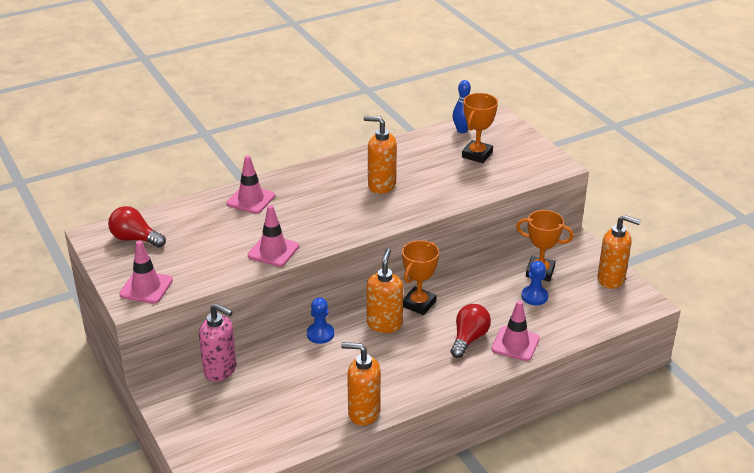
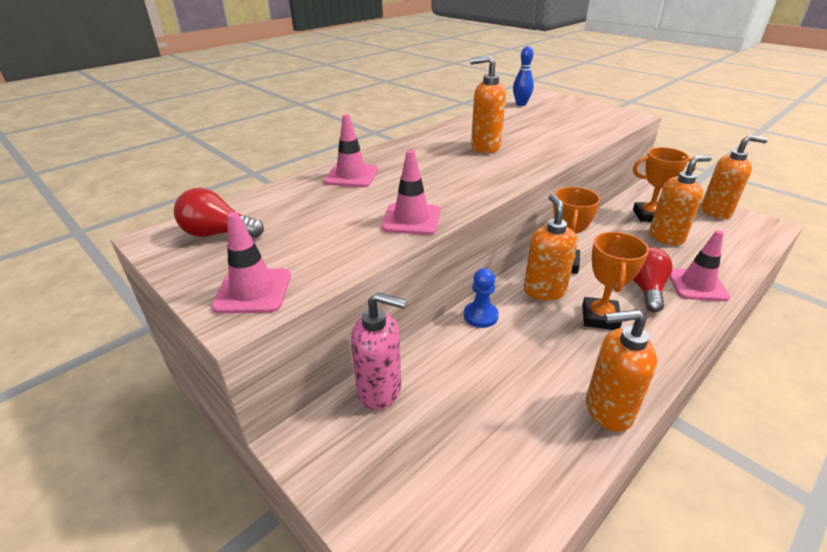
camera: 15 degrees left, 0 degrees up
(477, 155) = (552, 117): orange trophy -> orange trophy (600, 317)
(534, 296) = (666, 237): blue pawn -> orange soap dispenser

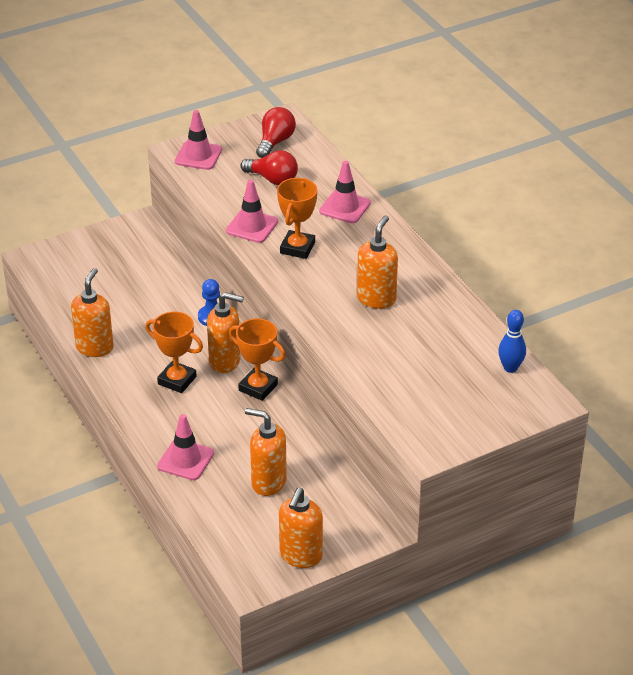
camera: 105 degrees right, 5 degrees up
(380, 390) = (164, 256): pink soap dispenser -> none
(645, 289) = (197, 424): red light bulb -> red light bulb (273, 179)
(648, 215) = (316, 491): orange trophy -> orange trophy (297, 248)
(666, 237) = (268, 482): orange soap dispenser -> orange soap dispenser turned 120 degrees clockwise

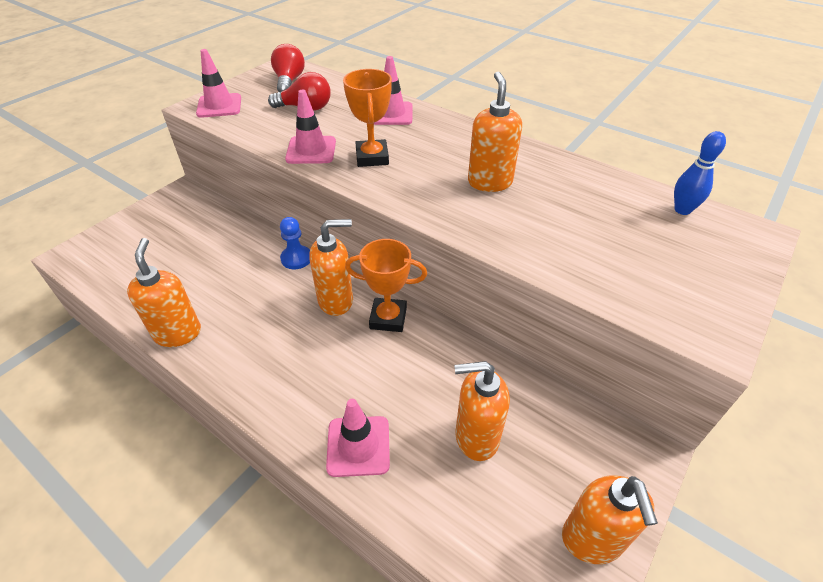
camera: 25 degrees left, 5 degrees up
(177, 380) = (294, 341): orange trophy -> none

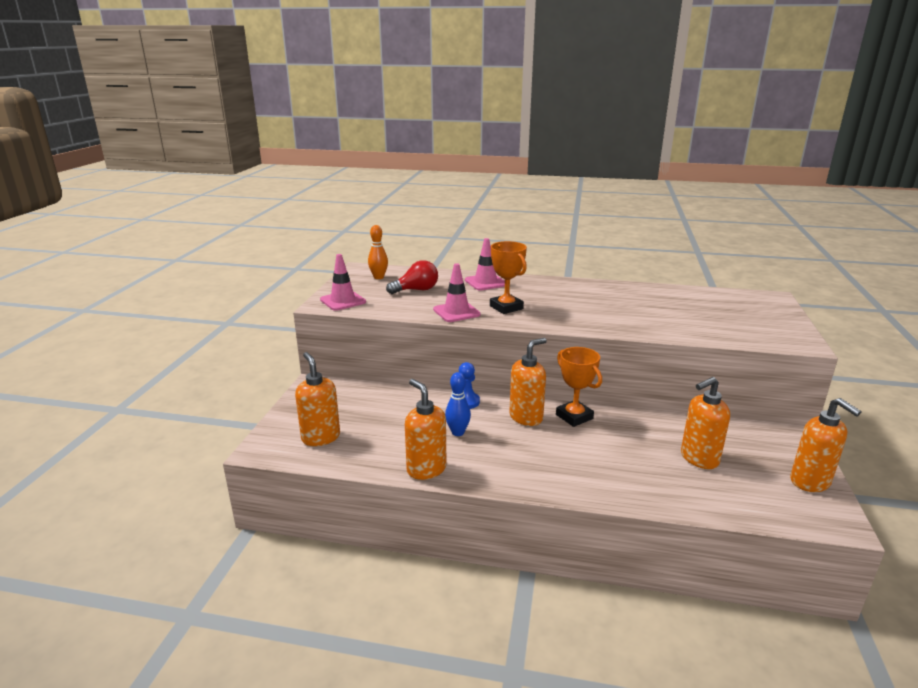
camera: 25 degrees left, 20 degrees down
(289, 81) = (378, 277): red light bulb -> orange bowling pin
(358, 446) = (633, 486): pink traffic cone -> none
(388, 318) = (574, 417): orange trophy -> orange trophy turned 75 degrees clockwise
(489, 182) = (600, 304): orange soap dispenser -> orange soap dispenser (320, 437)
(682, 210) = (724, 295): blue bowling pin -> blue bowling pin (457, 432)

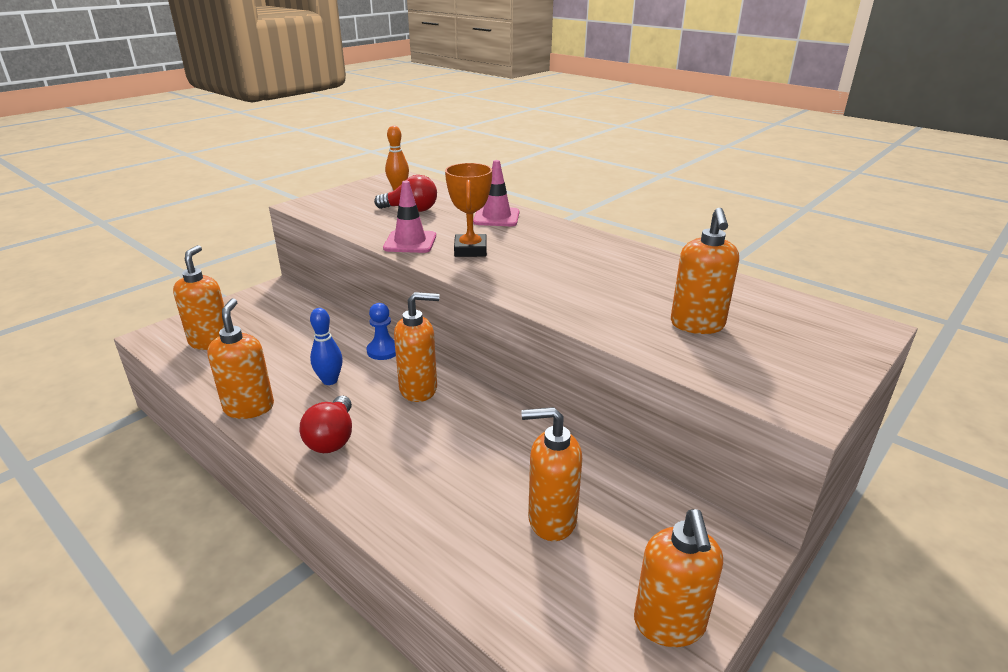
camera: 30 degrees right, 5 degrees up
(343, 301) = (326, 205): pink traffic cone -> none
(515, 466) = (332, 438): none -> red light bulb
(574, 417) = (472, 407): orange trophy -> none
(699, 317) = (697, 325): none -> orange soap dispenser

